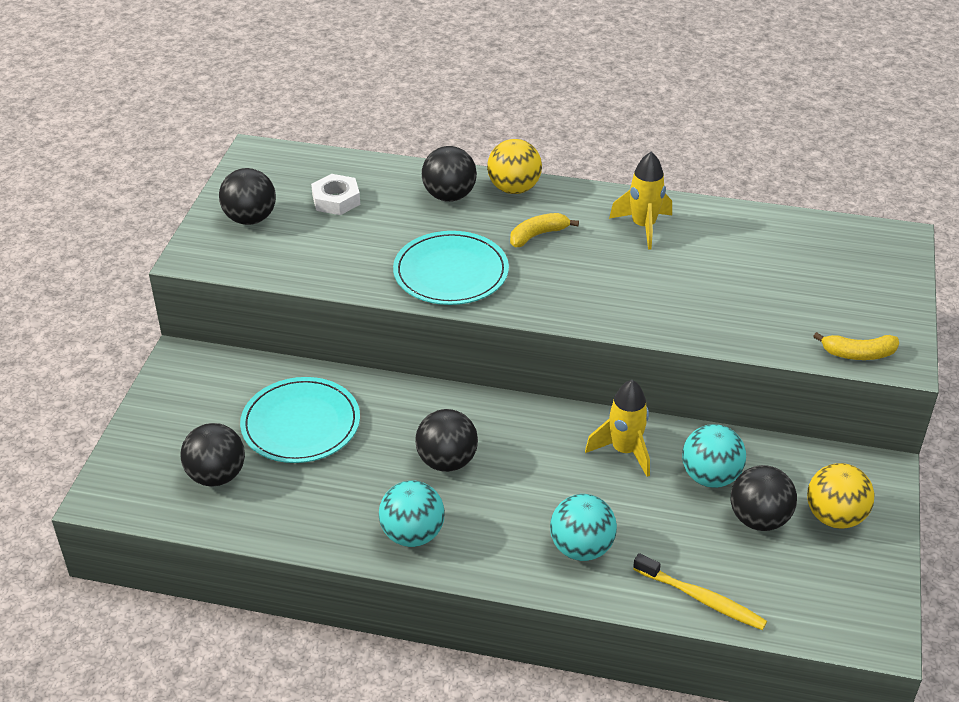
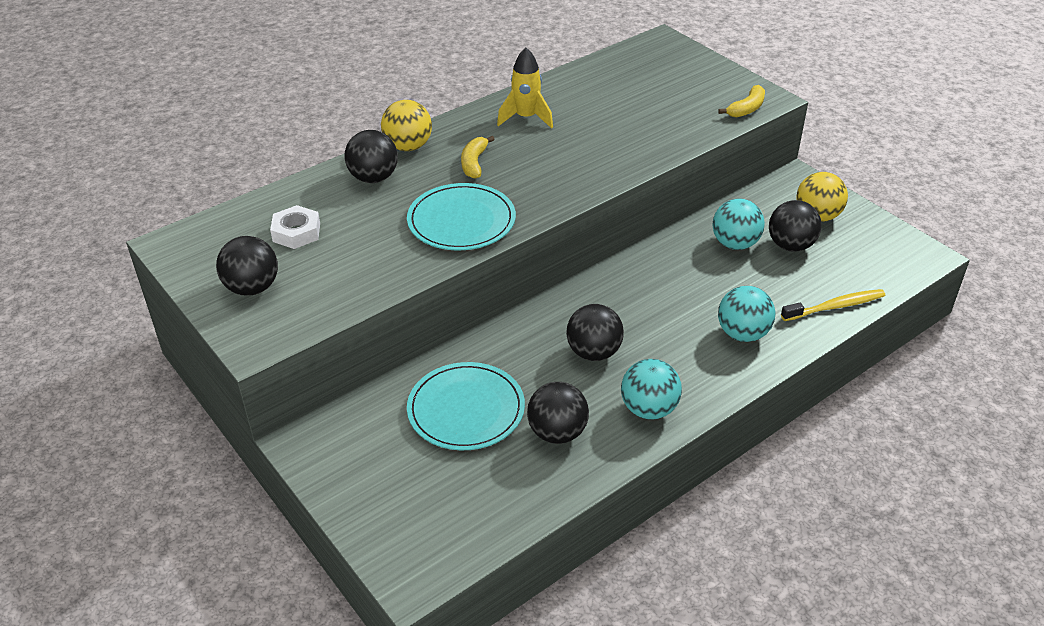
camera: 50 degrees left, 0 degrees up
(216, 476) = (469, 489): black ball -> black ball (557, 433)
(624, 451) = (673, 266): yellow rocket -> none

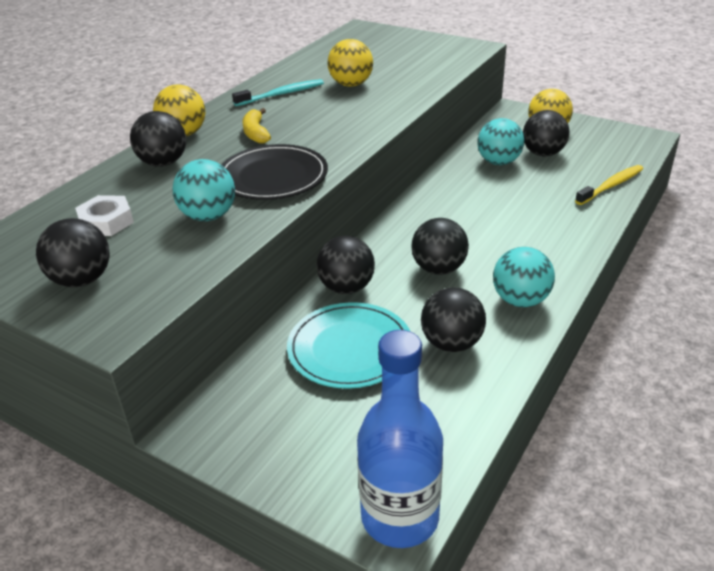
camera: 20 degrees left, 5 degrees down
(422, 569) = (400, 517): none -> blue bottle
(461, 221) = (273, 176): turquoise plate -> black plate
(497, 347) = (346, 288): none -> black ball
(526, 118) = (282, 94): yellow rocket -> turquoise toothbrush
(602, 122) = (351, 84): none -> yellow ball
(742, 334) = (554, 222): turquoise ball -> turquoise ball (208, 216)
(746, 109) = (463, 55): yellow banana -> none

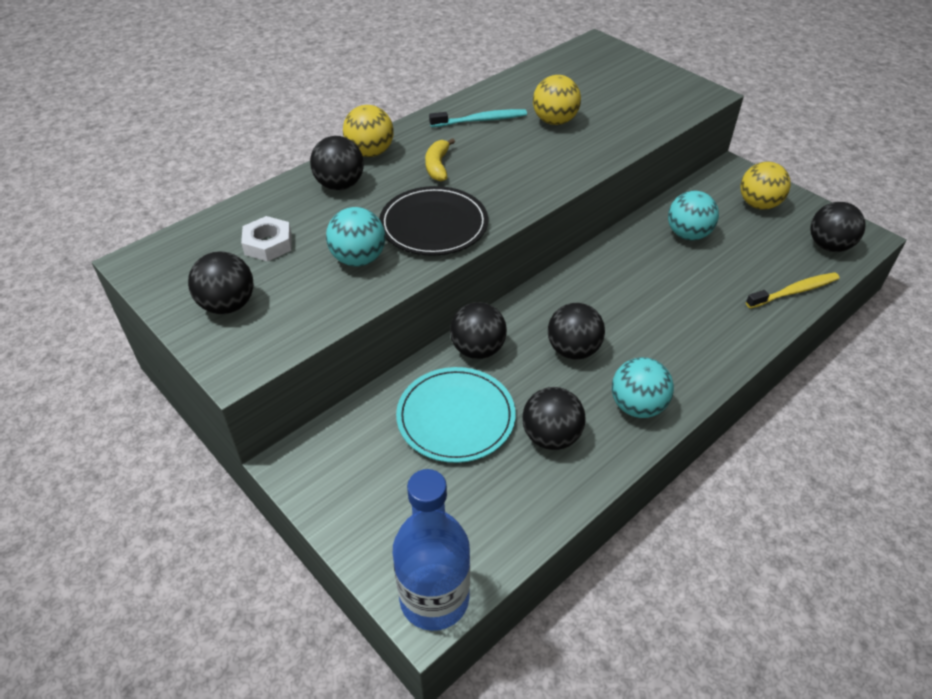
camera: 15 degrees right, 10 degrees up
(543, 153) = (740, 234): black ball -> black ball (829, 246)

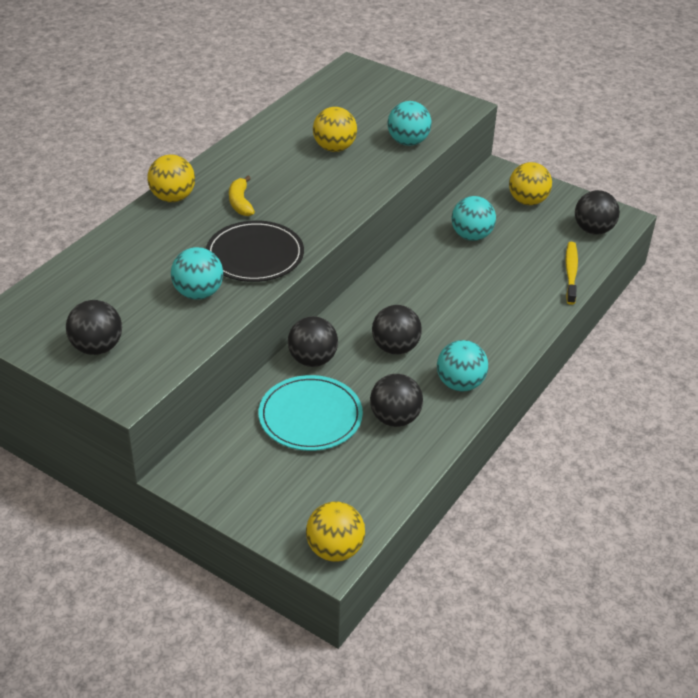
camera: 15 degrees left, 5 degrees down
(268, 244) = (111, 291): white nut -> none
(340, 185) = (156, 231): black ball -> none
(434, 599) = (335, 549): blue bottle -> yellow ball
(481, 120) = (266, 155): turquoise toothbrush -> none
(635, 123) = (408, 142): none -> turquoise ball
(794, 291) = (571, 272): yellow toothbrush -> yellow toothbrush turned 45 degrees counterclockwise

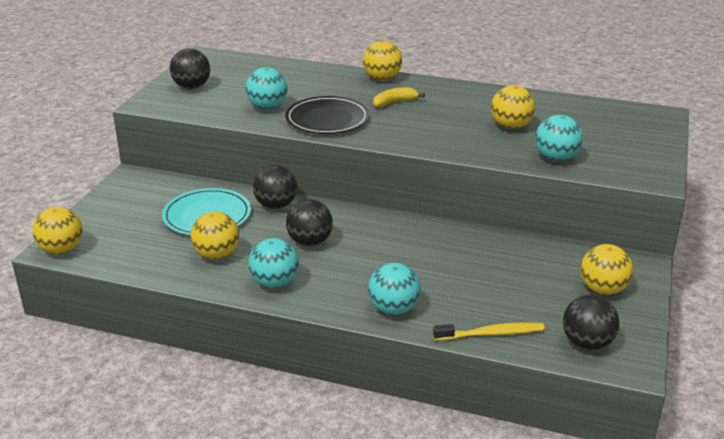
camera: 75 degrees right, 10 degrees down
(395, 418) = (217, 255): black ball -> yellow ball
(471, 236) = (508, 261): turquoise ball -> turquoise ball (393, 309)

